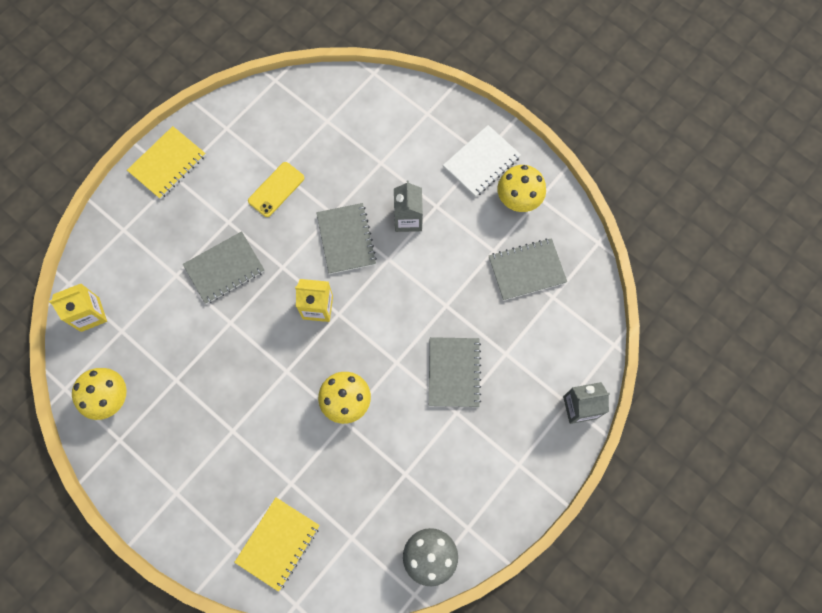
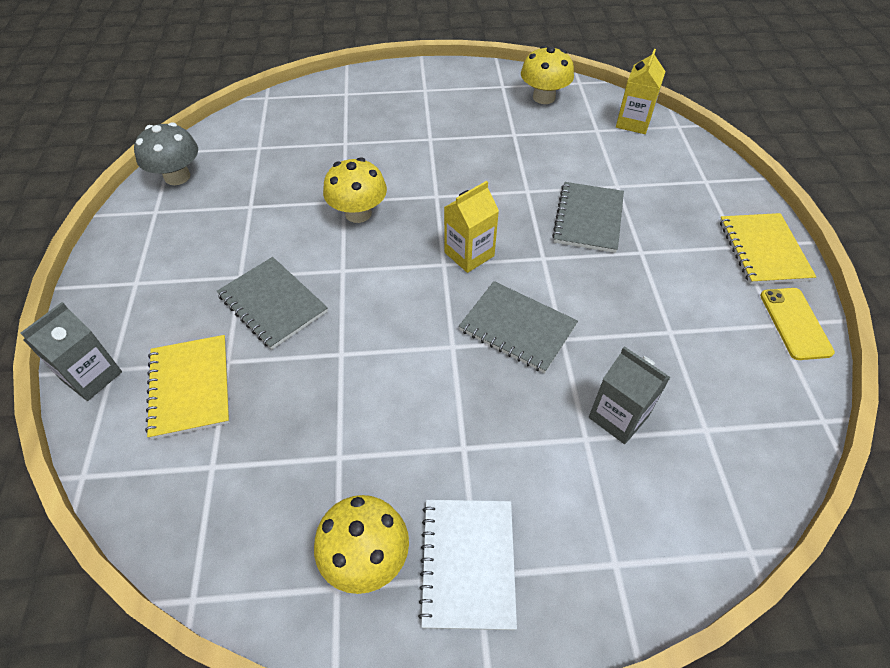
camera: 135 degrees right, 20 degrees down
(276, 189) = (645, 313): yellow phone -> yellow phone (795, 323)
(278, 543) = (315, 112): yellow notebook -> yellow notebook (190, 387)
(408, 219) = (478, 403): grey carton -> grey carton (618, 417)
(526, 270) = (274, 470): grey notebook -> none

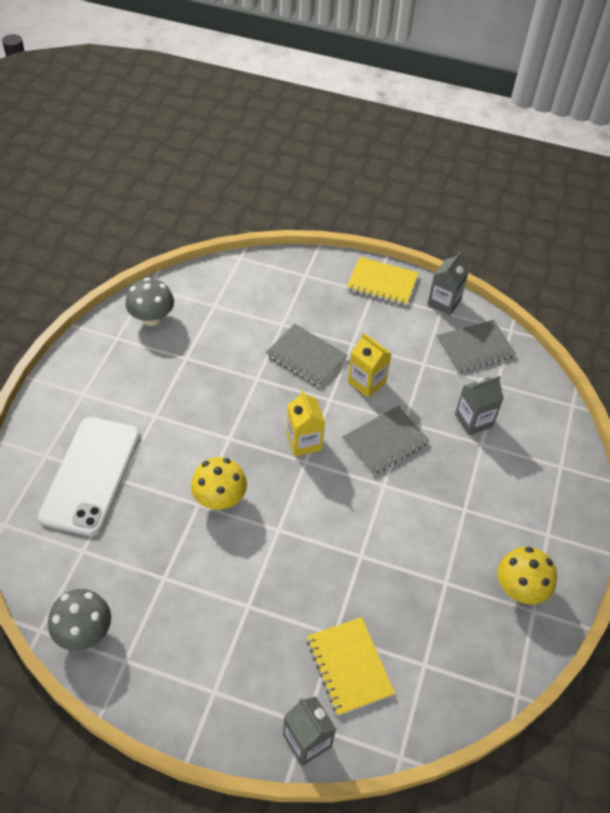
camera: 70 degrees left, 0 degrees up
(190, 387) = (349, 666): yellow notebook -> yellow notebook turned 60 degrees clockwise
(272, 304) = (291, 589): grey notebook -> grey notebook (475, 347)
(340, 124) = (91, 475): none -> white phone
(468, 563) = (539, 536): white notebook -> none
(544, 97) = (152, 318): yellow mushroom -> grey mushroom
(633, 122) = (219, 280): yellow carton -> yellow carton (366, 382)
(795, 323) = (444, 302): yellow phone -> grey carton

